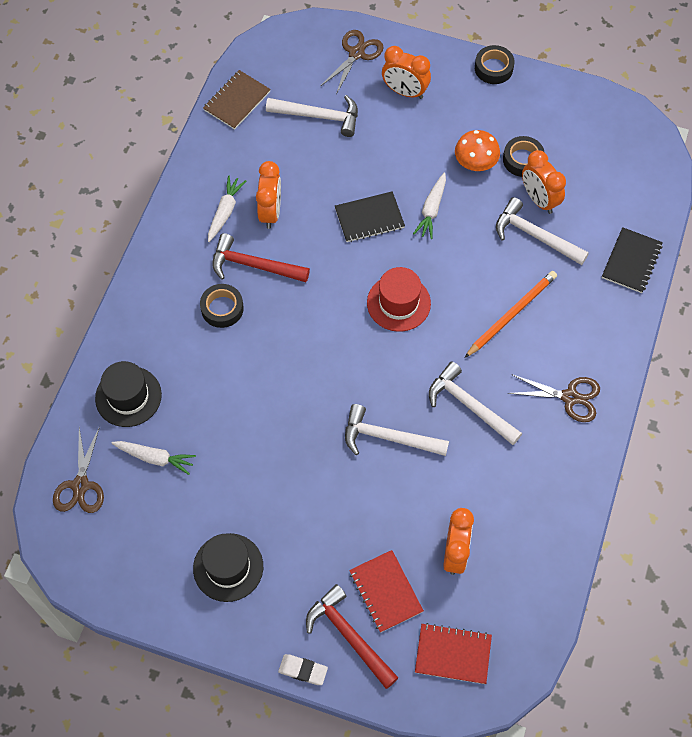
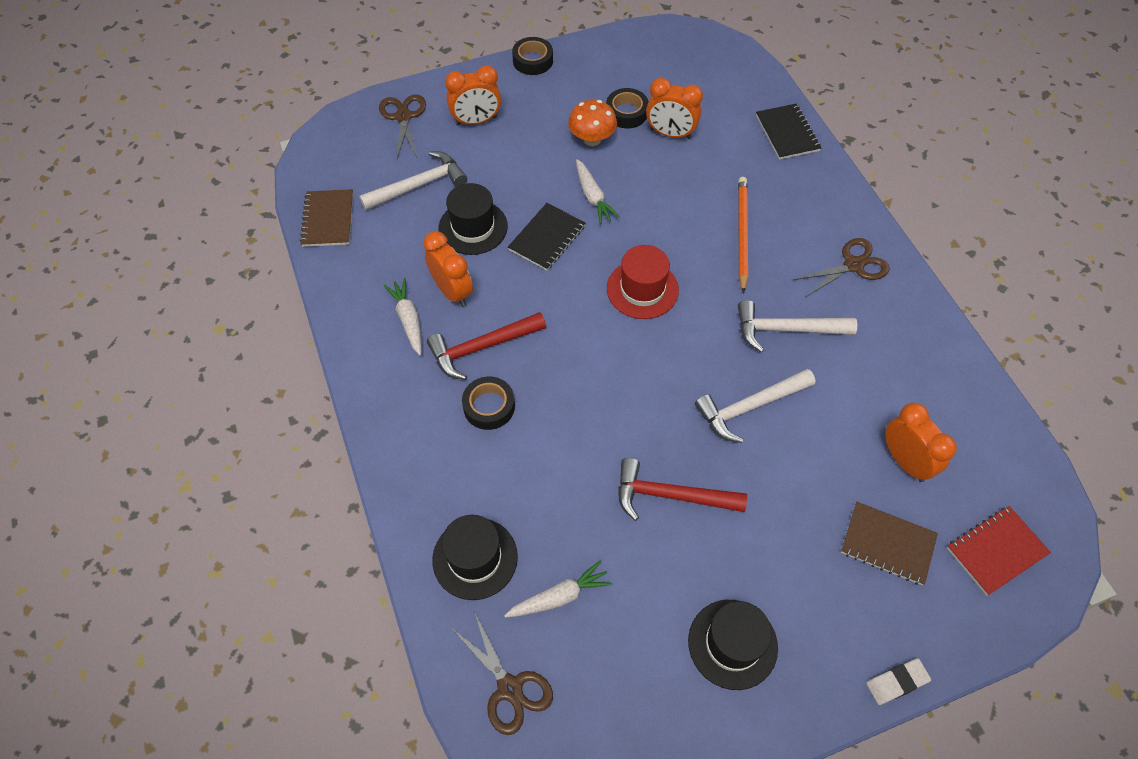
camera: 40 degrees left, 5 degrees down
(326, 174) = (473, 227): none -> black hat
(349, 636) = (901, 612): red hammer -> red hammer (671, 496)
(385, 592) = (887, 544): red notebook -> brown notebook
(535, 236) = (696, 162): white hammer -> none

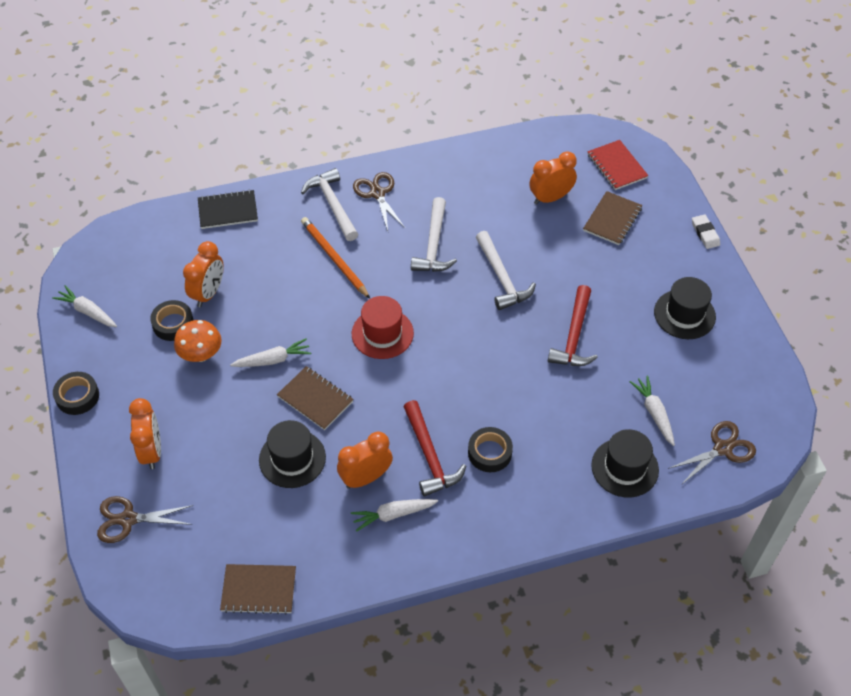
camera: 85 degrees left, 5 degrees down
(418, 185) = (229, 505): white hammer -> white hammer (332, 205)
(547, 238) = (315, 399): black notebook -> brown notebook
(631, 50) = (88, 312): none -> white carrot
(742, 234) = (334, 258): orange pencil -> orange pencil turned 45 degrees clockwise

